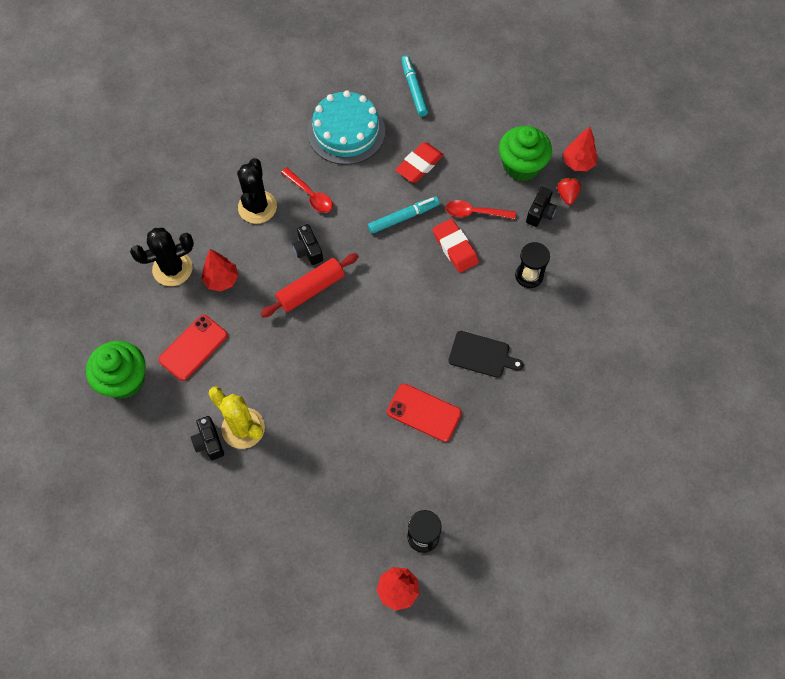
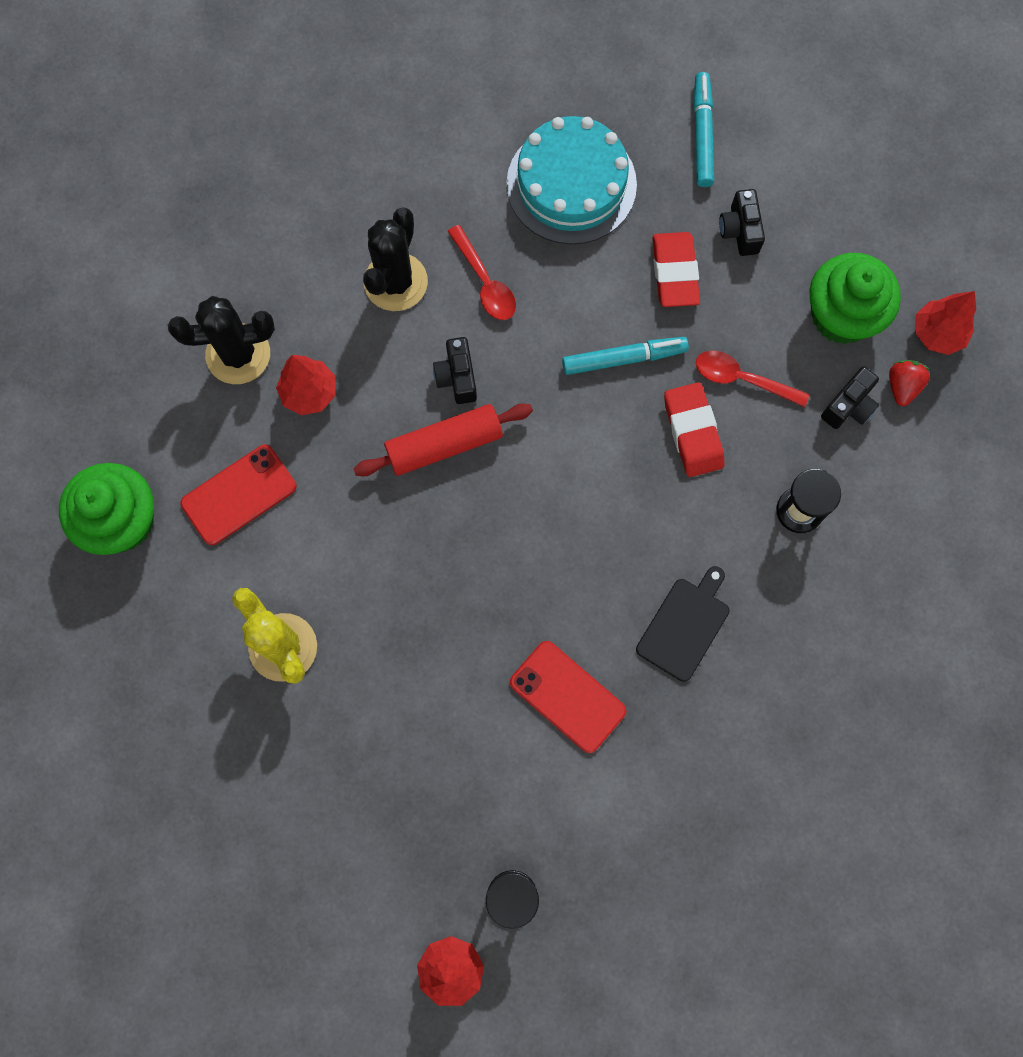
camera: 15 degrees right, 10 degrees up
(209, 442) = (226, 656): black camera -> black camera (739, 231)
(419, 165) = (674, 272): red eraser -> red eraser turned 60 degrees counterclockwise
(482, 355) = (685, 625): black cutting board -> black cutting board turned 90 degrees counterclockwise

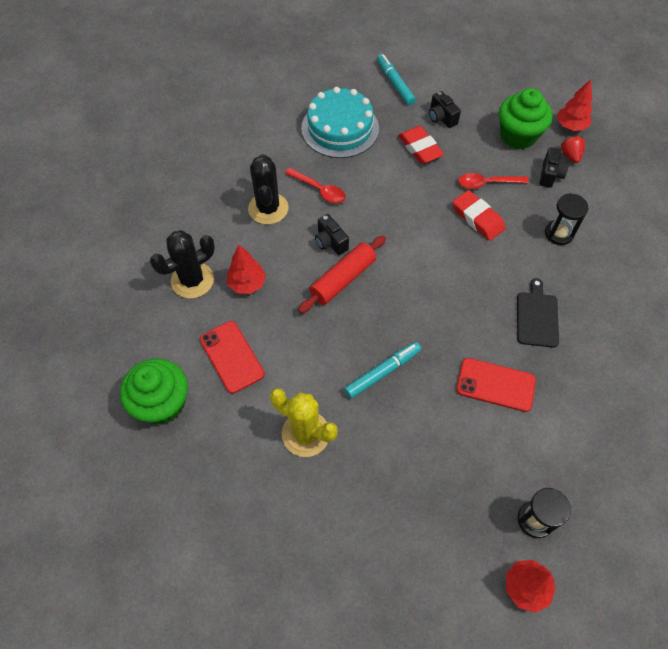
camera: 25 degrees left, 15 degrees down
(239, 494) = (231, 357): red phone -> red phone turned 60 degrees counterclockwise
(624, 358) = (418, 197): turquoise marker -> turquoise marker (382, 372)

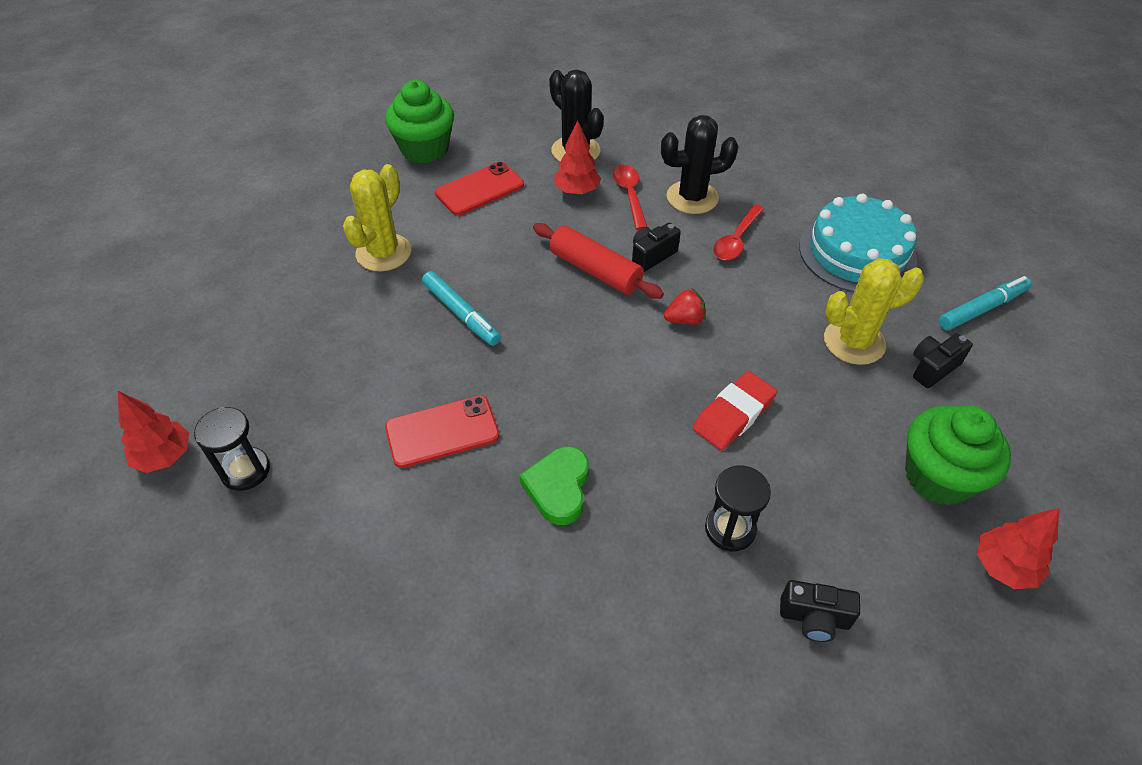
camera: 85 degrees right, 10 degrees down
(420, 148) = (854, 342): red eraser -> yellow cactus
(487, 183) = (810, 428): red spoon -> red spoon (629, 195)
(495, 385) = (442, 431): red phone -> red phone turned 60 degrees clockwise
(537, 317) = (558, 488): black cutting board -> green heart
(550, 175) = (861, 523): black camera -> black camera (814, 618)
(570, 155) = (923, 561): red strawberry -> red strawberry (684, 320)

